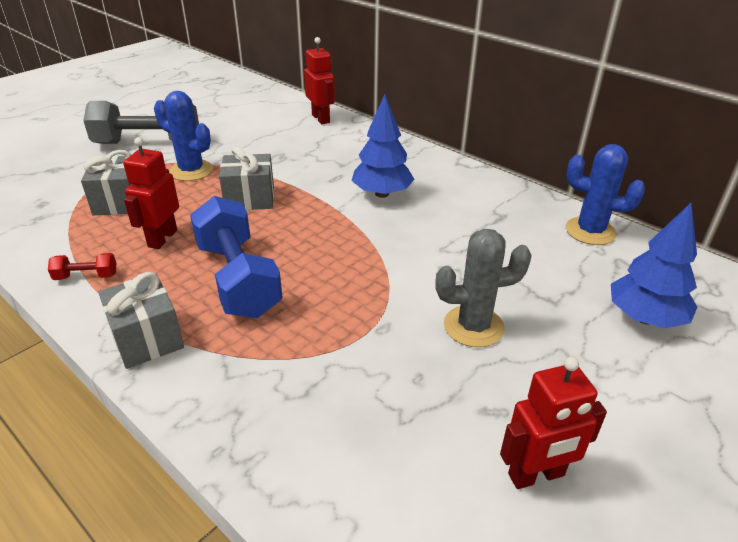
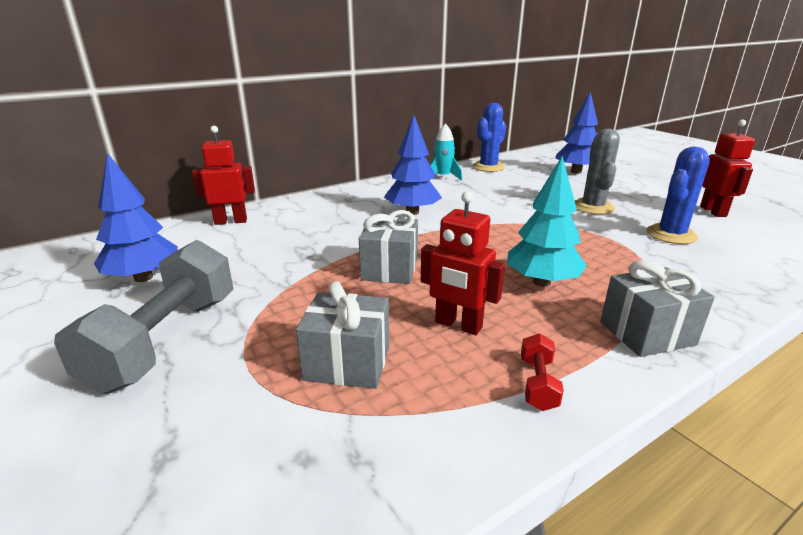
camera: 75 degrees left, 10 degrees down
(191, 171) = (294, 303): blue cactus -> blue cactus (671, 235)
(221, 116) = (143, 277): none -> blue tree
(238, 279) = (541, 282): blue dumbbell -> turquoise tree
(514, 200) = (443, 177): none -> turquoise rocket

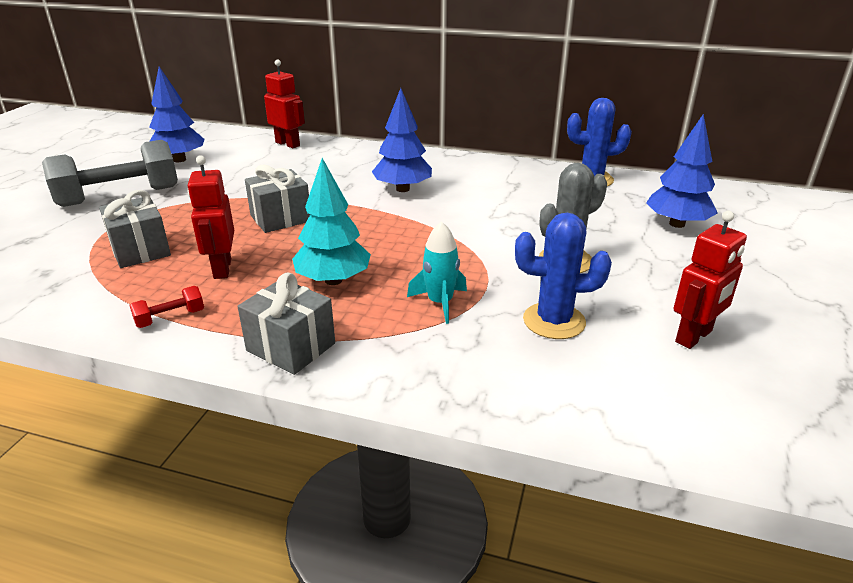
camera: 50 degrees right, 5 degrees up
(443, 177) = (516, 171): turquoise rocket -> turquoise rocket (440, 303)

